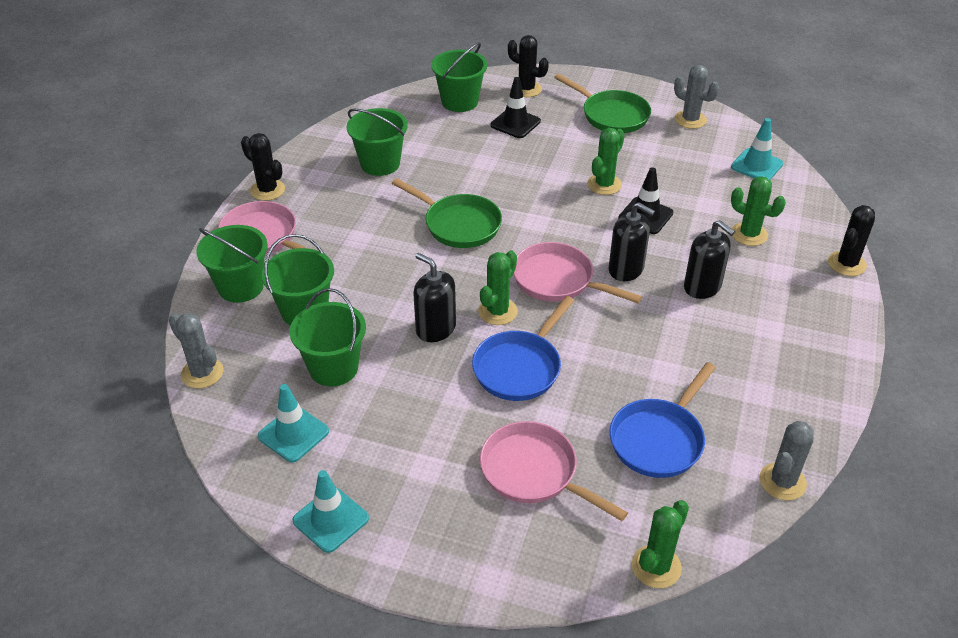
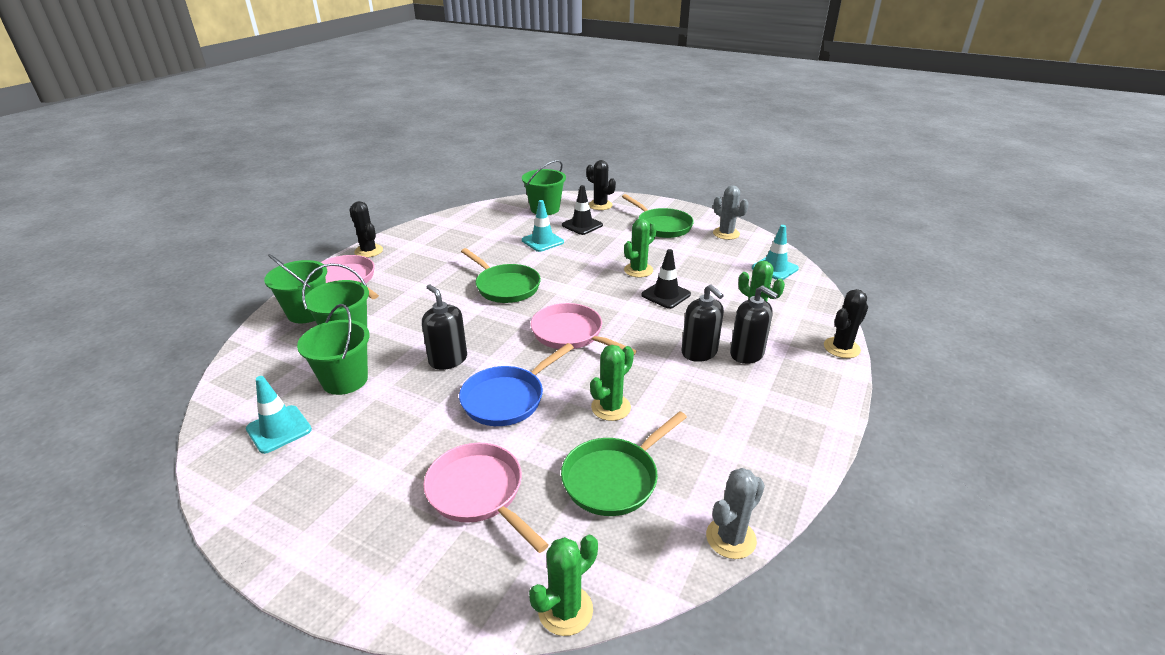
camera: 10 degrees right, 10 degrees down
(202, 373) = (235, 371): grey cactus -> none
(331, 519) = (265, 510): turquoise traffic cone -> turquoise traffic cone (542, 241)
(380, 164) = (464, 242): green bucket -> none
(497, 311) = (508, 352): green cactus -> green cactus (611, 407)
(626, 269) = (634, 332): black soap dispenser -> black soap dispenser (747, 354)
(659, 439) = (614, 478): blue pan -> green pan

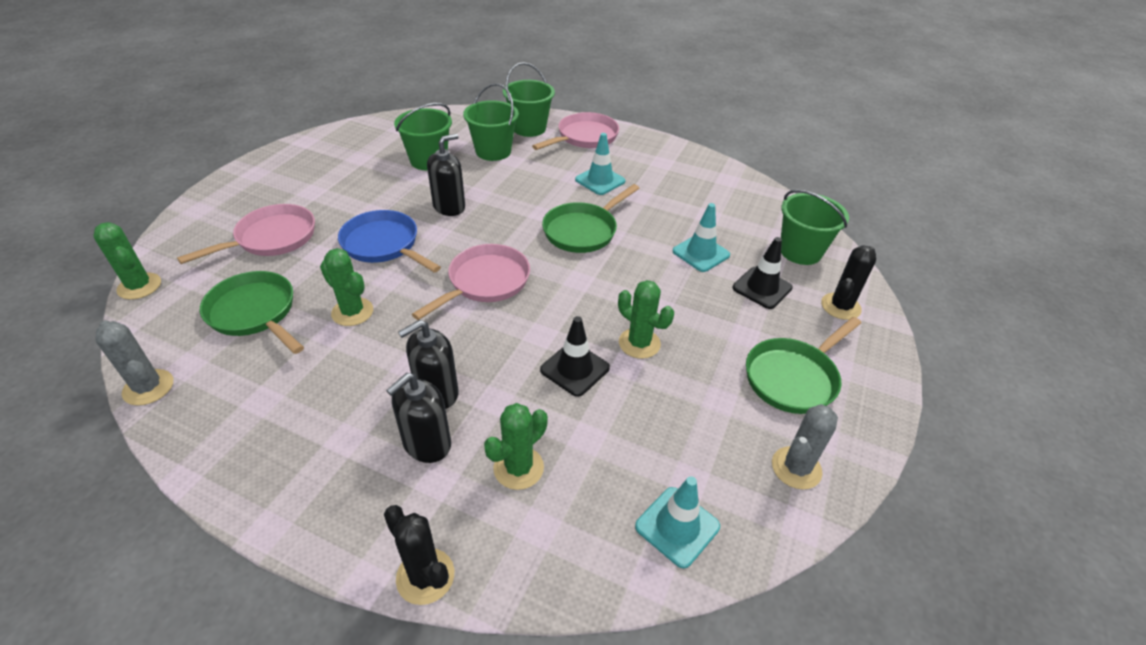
camera: 85 degrees right, 10 degrees up
(279, 429) = (375, 144): turquoise traffic cone -> turquoise traffic cone (600, 180)
(368, 251) = (645, 140): black cactus -> none

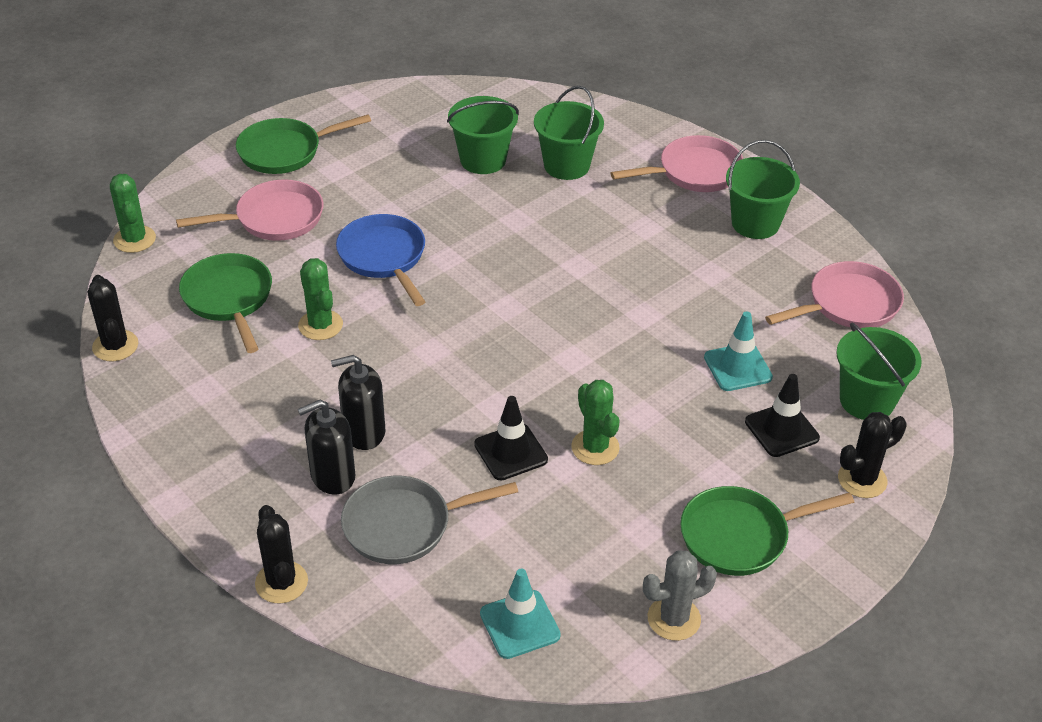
camera: 25 degrees right, 0 degrees up
(148, 387) = (115, 346): grey cactus -> black cactus
(449, 207) = (476, 228): black soap dispenser -> none
(485, 282) = (469, 331): pink pan -> pink pan (848, 304)
(518, 468) = (404, 525): green cactus -> grey pan
(529, 128) = (630, 142): green bucket -> green bucket (755, 223)
(583, 231) = (614, 300): green pan -> green pan (285, 151)
(600, 180) = (676, 239): turquoise traffic cone -> none

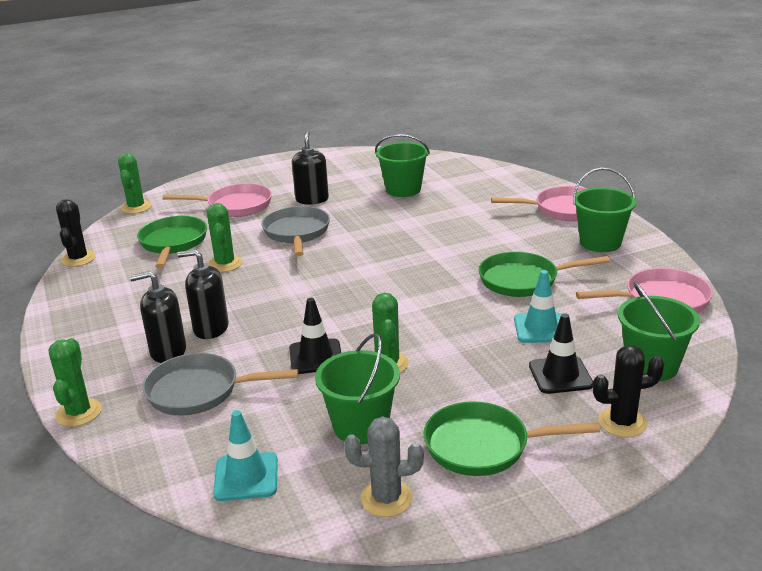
camera: 20 degrees right, 15 degrees down
(281, 582) = (79, 413): black cactus -> green cactus
(285, 151) = (268, 174): green pan -> green pan (523, 280)
(372, 193) = (312, 199): none -> black soap dispenser
(384, 257) = (297, 233): blue pan -> grey pan
(566, 165) = (464, 198): green bucket -> green bucket (361, 426)

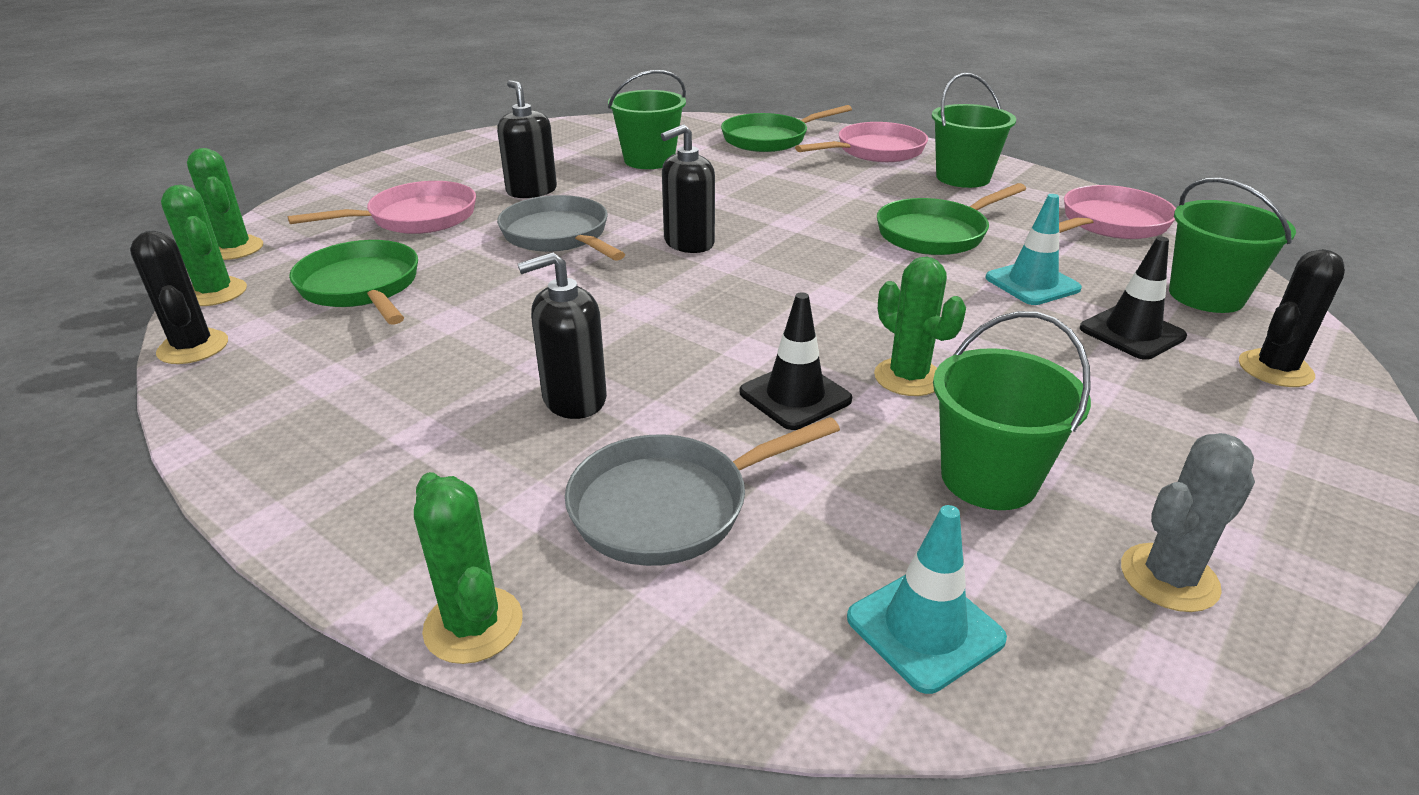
camera: 30 degrees left, 5 degrees up
(168, 351) = (537, 456): black soap dispenser -> black soap dispenser (688, 243)
(225, 264) = (489, 299): green cactus -> green cactus (215, 293)
(483, 446) = (1177, 451): green pan -> green pan (769, 139)

